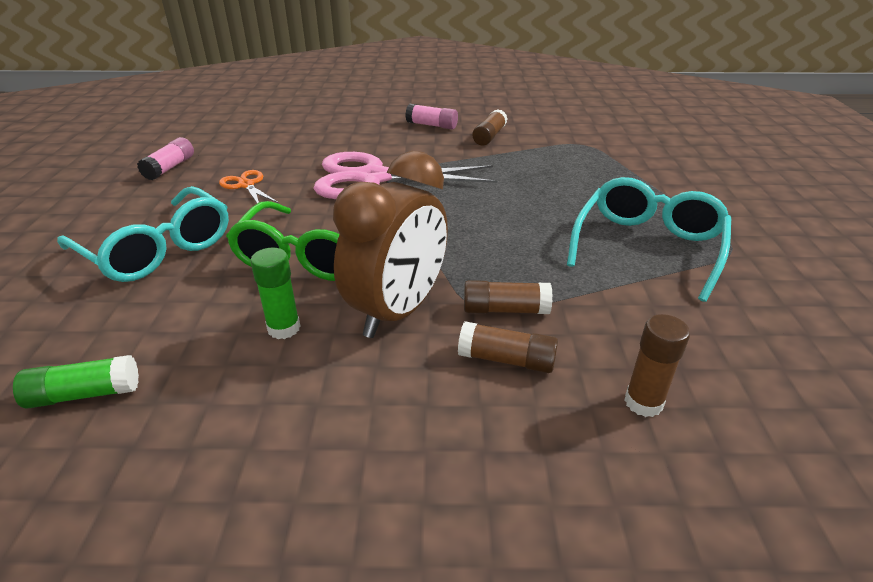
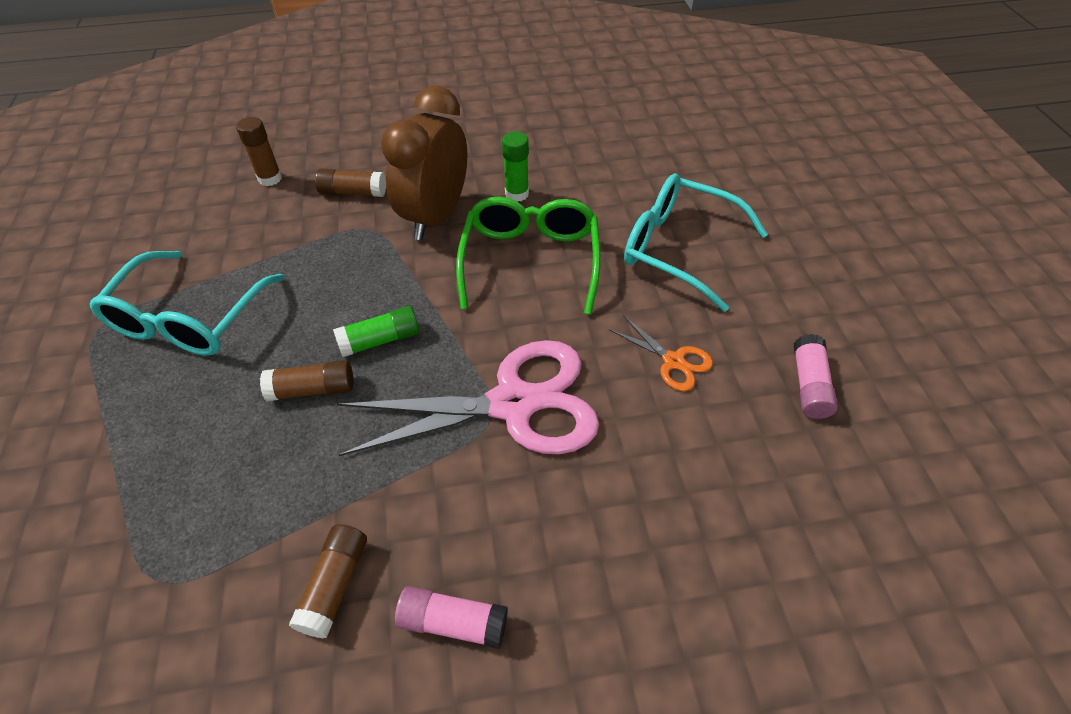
camera: 170 degrees right, 15 degrees up
(84, 394) = (612, 143): green glue stick -> green glue stick (380, 340)
(505, 310) = (349, 229): brown glue stick -> brown glue stick (312, 389)

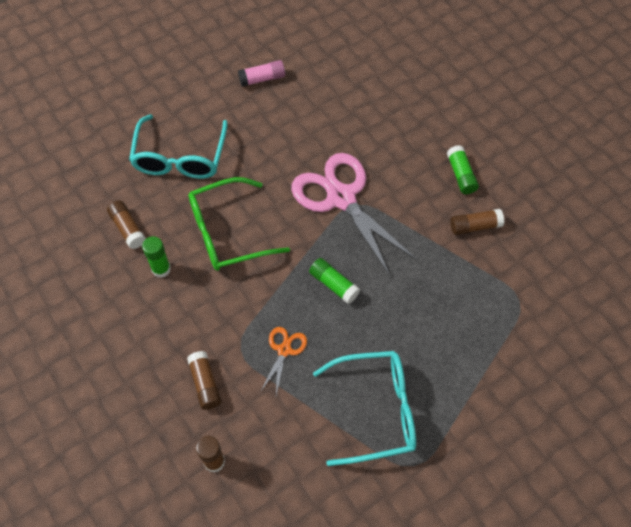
camera: 115 degrees left, 10 degrees up
(312, 389) = (385, 300): brown glue stick -> brown glue stick (128, 229)
(435, 217) = (209, 310): brown clock -> none
(453, 622) = (461, 175): pink glue stick -> green glue stick
(673, 361) = (275, 137): orange scissors -> orange scissors (284, 350)

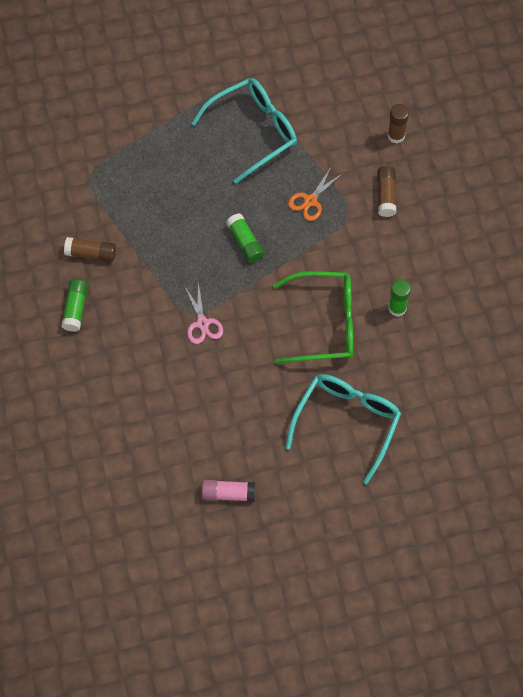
camera: 160 degrees left, 5 degrees up
(128, 229) = (419, 359): brown glue stick -> none
(341, 198) = (202, 323): pink scissors -> pink scissors, size x0.45
(376, 410) = (254, 131): turquoise glasses -> turquoise glasses turned 135 degrees clockwise

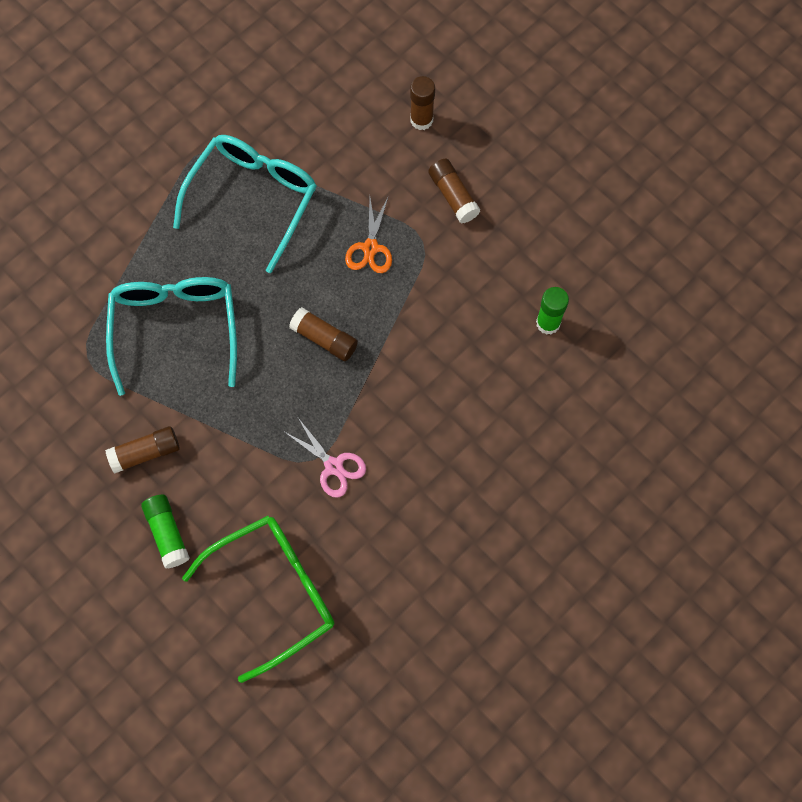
camera: 30 degrees left, 5 degrees up
(228, 493) = (492, 661): pink glue stick -> none
(245, 242) = (324, 339): green glue stick -> brown glue stick
(324, 323) = (477, 387): green glasses -> green glasses (274, 592)
(347, 422) = (575, 493): turquoise glasses -> turquoise glasses (175, 328)

